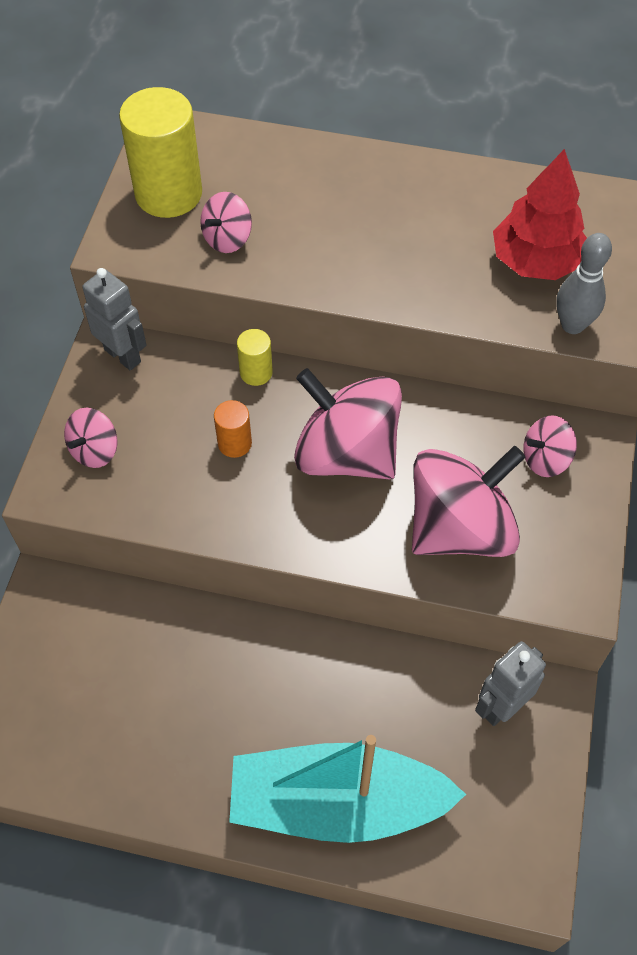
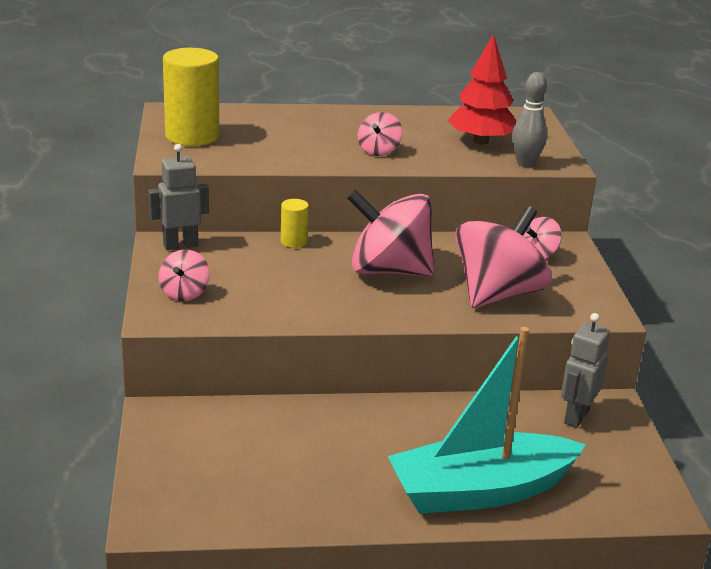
camera: 20 degrees left, 30 degrees down
(123, 355) = (180, 245): grey robot -> grey robot turned 45 degrees counterclockwise
(227, 239) = (251, 151): pink spinning top -> pink spinning top (378, 151)
(234, 443) = (298, 276): orange cylinder -> none

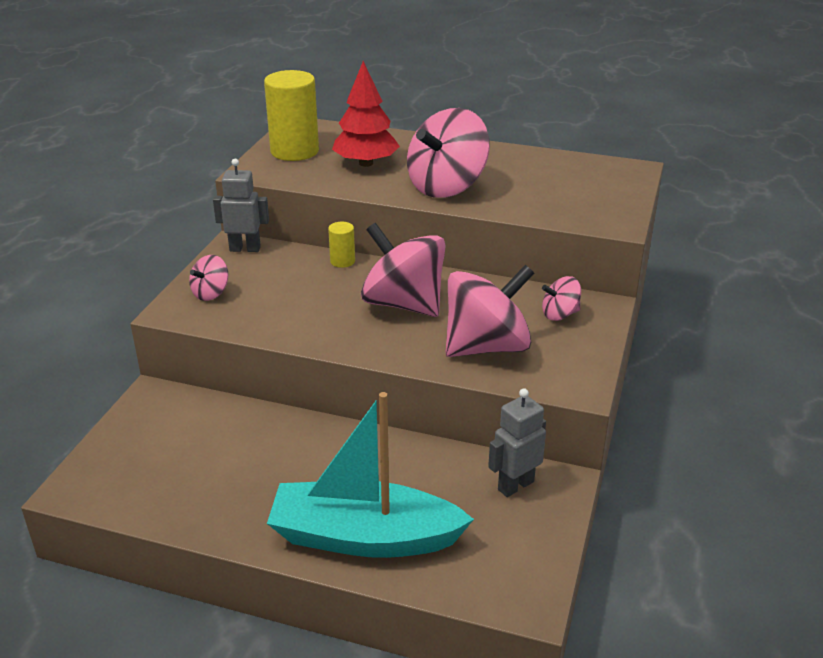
camera: 25 degrees right, 5 degrees up
(378, 151) = (447, 187): pink spinning top -> pink spinning top, size x2.09
(481, 141) = (556, 190): red tree -> red tree (366, 163)
(525, 163) = (580, 219): grey bowling pin -> none

